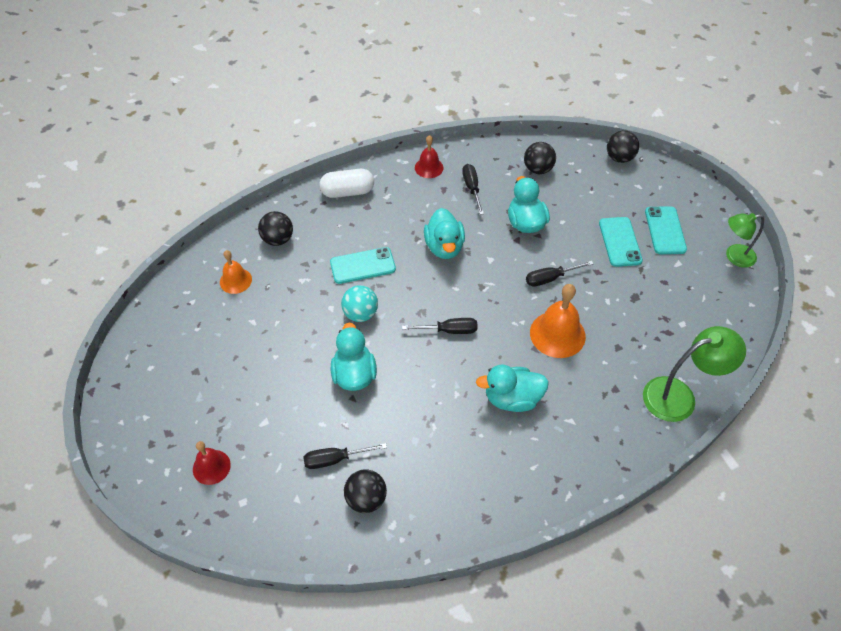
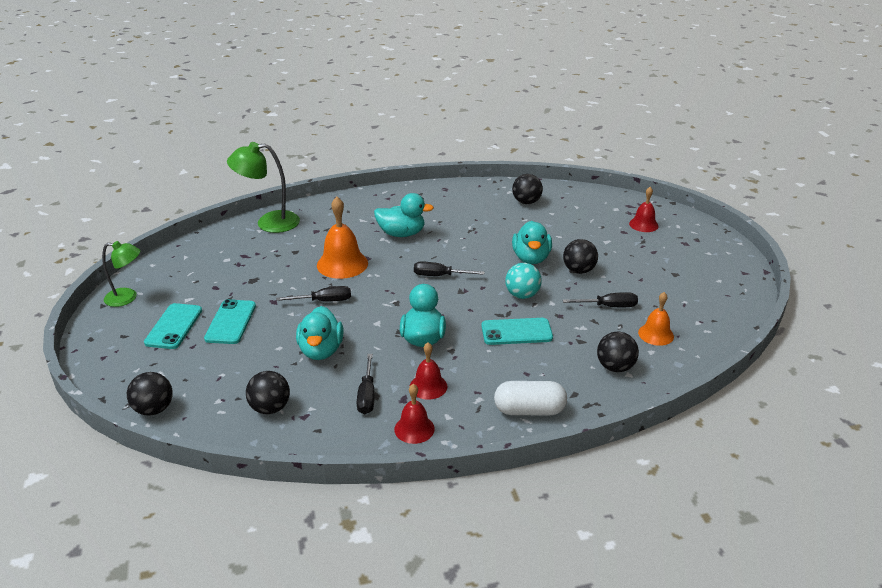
camera: 170 degrees left, 20 degrees down
(301, 361) = (578, 270): none -> black ball
(335, 459) = (548, 219): black screwdriver -> black screwdriver (608, 306)
(427, 202) = (428, 386): none -> red bell

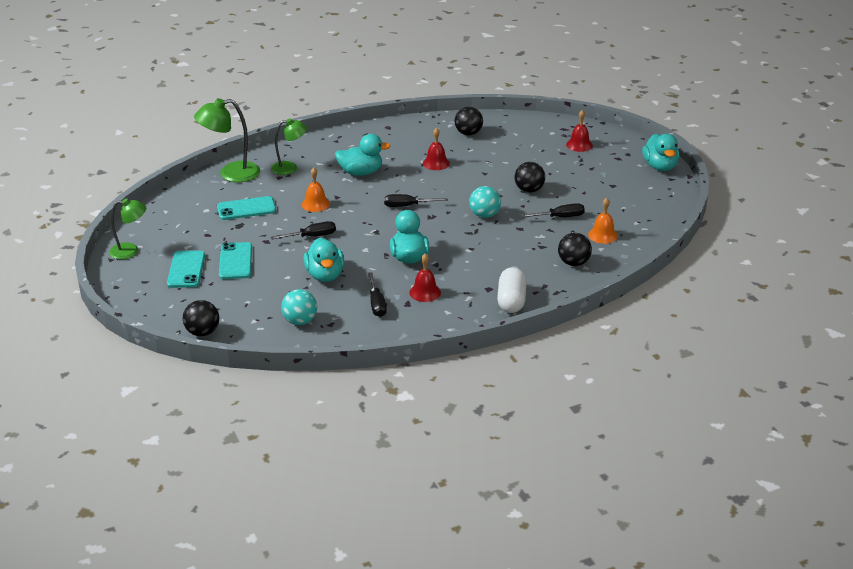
camera: 10 degrees left, 0 degrees up
(270, 408) = (300, 321): black ball -> turquoise ball
(330, 222) = (290, 168): none -> green lamp
(342, 264) = (315, 204): orange bell -> orange bell, size x0.61
(414, 429) = (423, 323): red bell -> red bell (436, 163)
(516, 332) = (487, 245): turquoise phone -> turquoise phone (246, 209)
(529, 410) = (511, 301): white capsule -> white capsule turned 75 degrees counterclockwise
(531, 258) = (485, 183): turquoise duck -> turquoise duck (660, 167)

